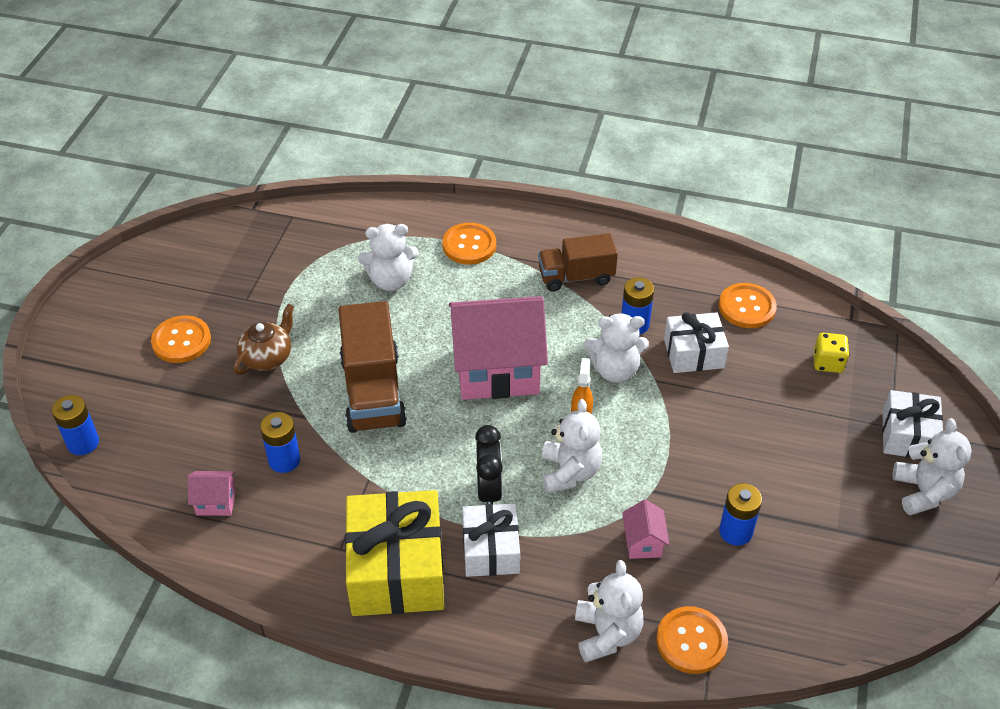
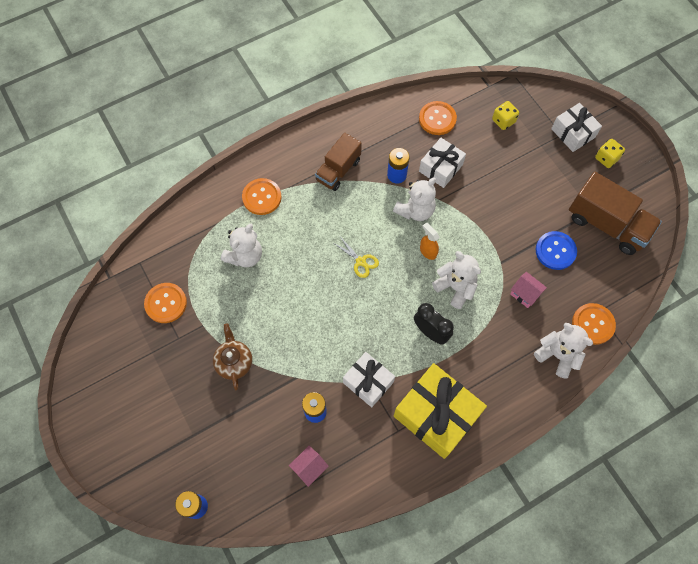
camera: 45 degrees left, 20 degrees up
(181, 341) = (173, 397): orange button -> orange button (166, 303)
(373, 391) = (313, 330): brown truck -> brown truck (607, 224)
(491, 550) = (466, 362): white gift -> white gift (368, 382)
(497, 370) = (361, 261): pink house -> yellow scissors
(735, 532) = (555, 251): blue battery -> blue button
(923, 492) = (606, 158): white teddy bear -> yellow dice

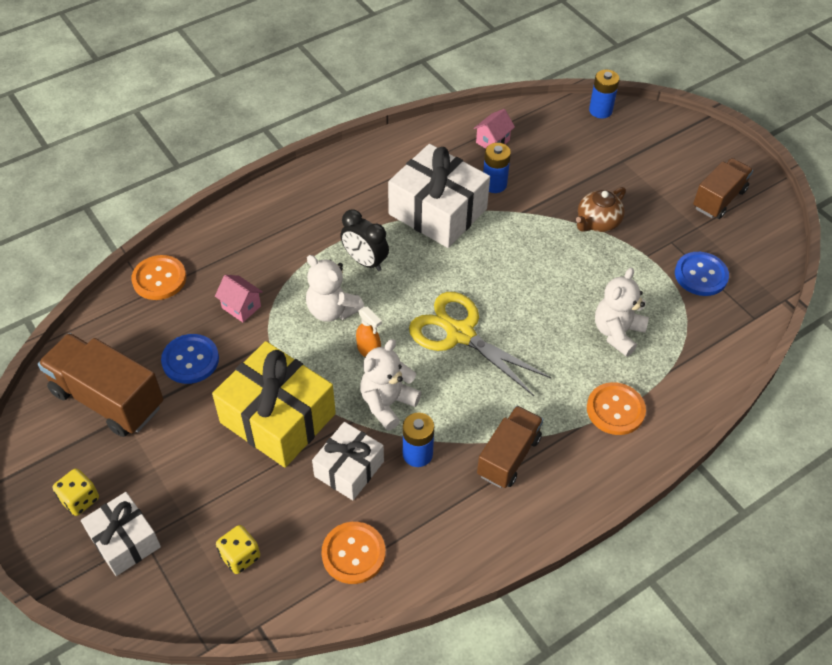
camera: 175 degrees right, 15 degrees down
(122, 382) = (719, 199): none -> brown truck
(166, 303) = (701, 275): orange button -> blue button
(234, 362) = (597, 222): brown teapot -> brown teapot turned 60 degrees clockwise
(361, 261) = (460, 334): yellow scissors -> yellow scissors, size x2.10
(368, 382) = (437, 211): white gift -> white gift, size x1.67
(436, 415) = (358, 187): yellow gift -> yellow gift (278, 418)
(557, 355) = (210, 246): white teddy bear -> none

